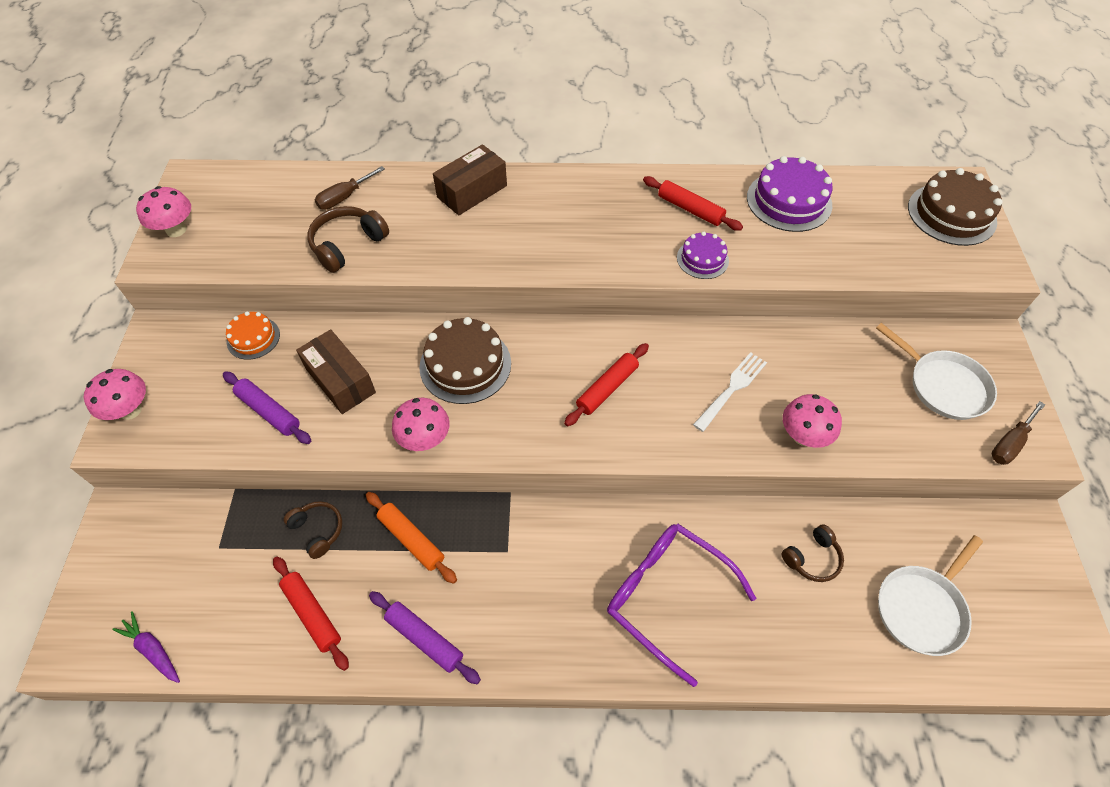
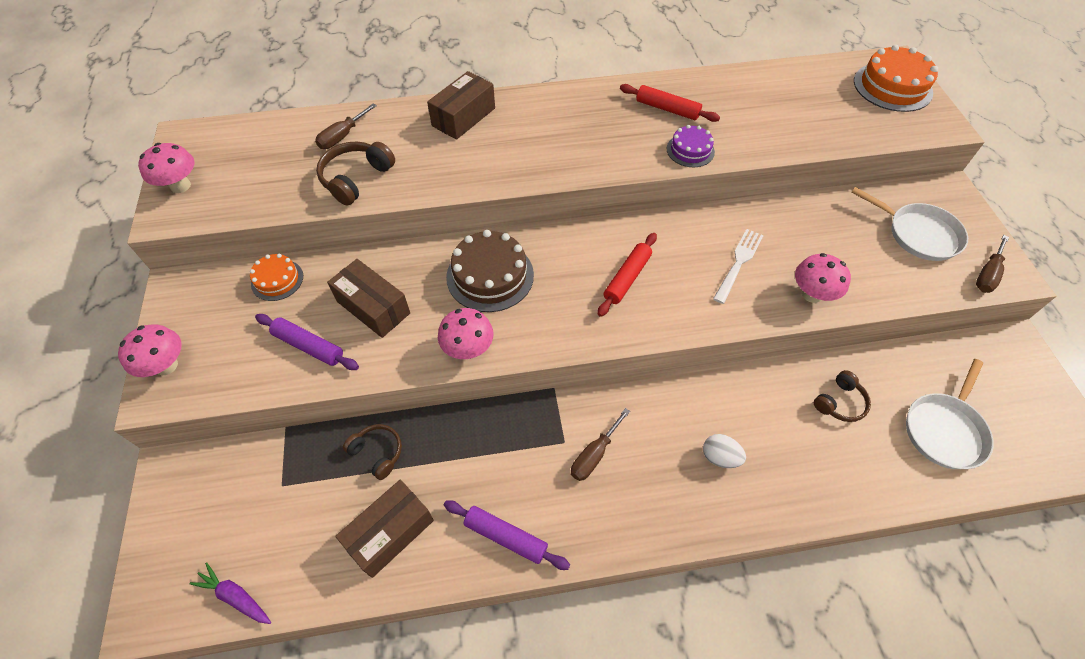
camera: 10 degrees left, 0 degrees up
(312, 614) = (390, 533): red rolling pin -> brown box
(411, 539) = (471, 446): orange rolling pin -> none
(534, 570) = (594, 455): none -> brown screwdriver
(666, 595) = (720, 457): purple glasses -> white egg
(789, 201) = (752, 92): purple cake -> none
(951, 214) = (892, 87): brown cake -> orange cake

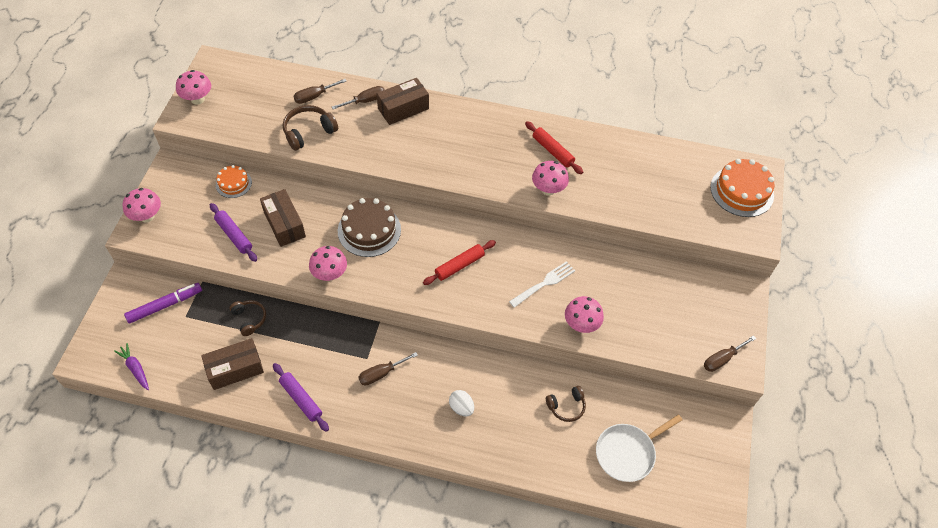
camera: 20 degrees right, 0 degrees up
(244, 482) = (165, 305): none -> purple marker
(411, 122) = (365, 101): none -> brown screwdriver
(690, 150) = (548, 189): purple cake -> pink mushroom
(918, 234) = (693, 311): white pan -> none

